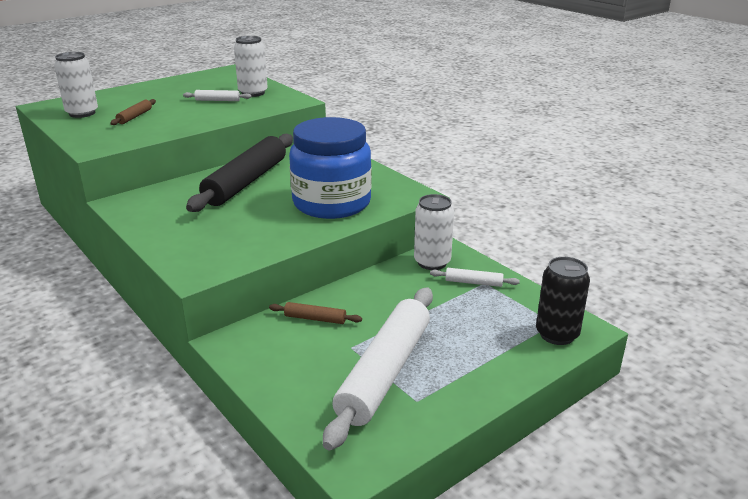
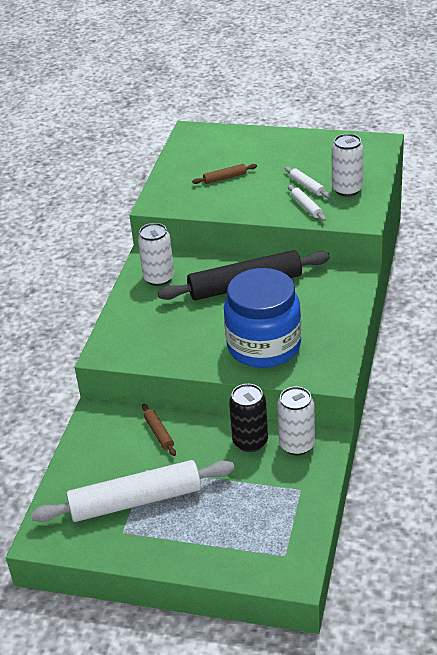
camera: 55 degrees right, 10 degrees up
(82, 113) = (200, 154): white can -> white can (159, 278)
(473, 282) = (293, 483): white rolling pin -> white rolling pin (306, 207)
(557, 334) = (270, 564): black can -> black can (250, 442)

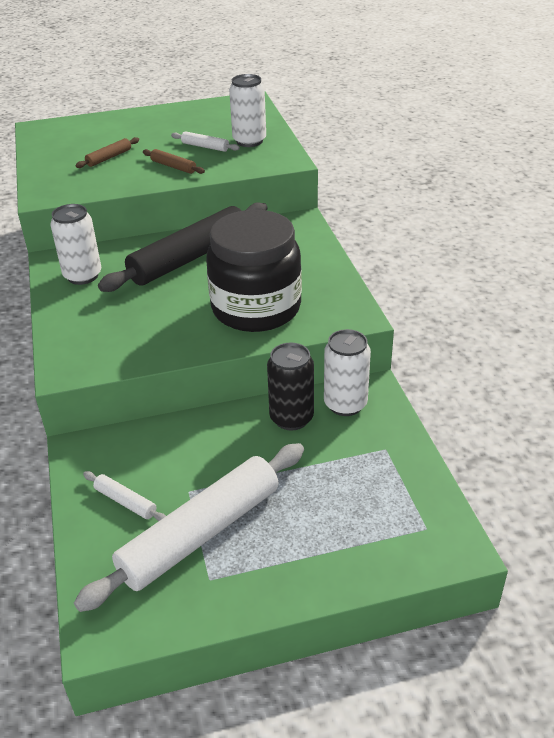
camera: 30 degrees left, 0 degrees up
(159, 433) = (176, 444): brown rolling pin -> brown rolling pin (173, 167)
(264, 346) = (256, 308): blue jar -> black jar
(306, 207) = (219, 163): white rolling pin -> white rolling pin (125, 501)

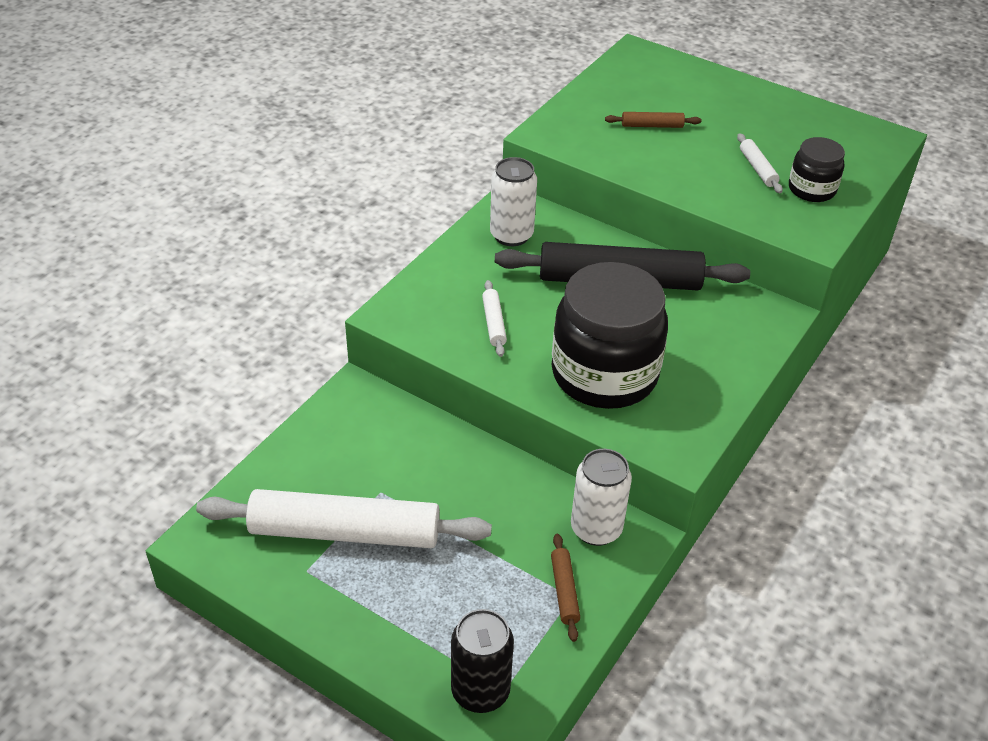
camera: 45 degrees right, 5 degrees up
(125, 501) = (331, 461): white rolling pin -> white rolling pin (494, 323)
(173, 167) = (694, 173): brown rolling pin -> brown rolling pin (564, 591)
(249, 141) = (811, 189): white can -> black jar
(291, 418) = (535, 501): black can -> black can (480, 691)

